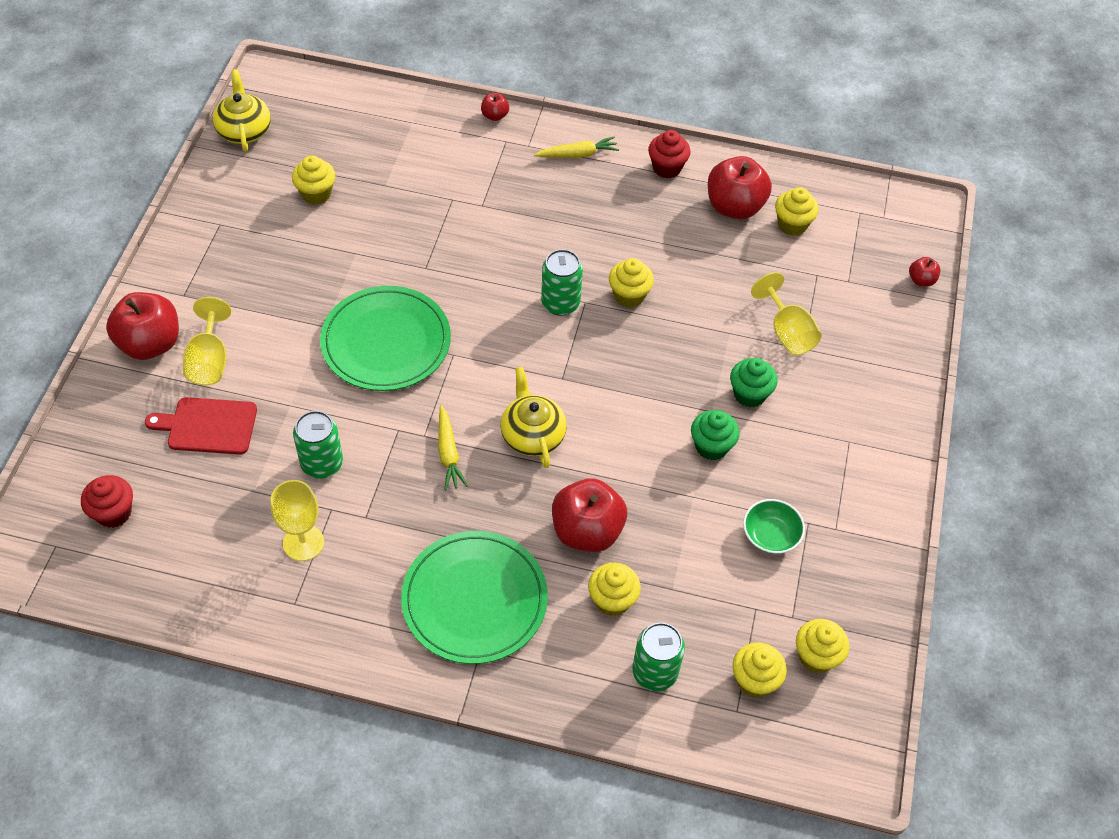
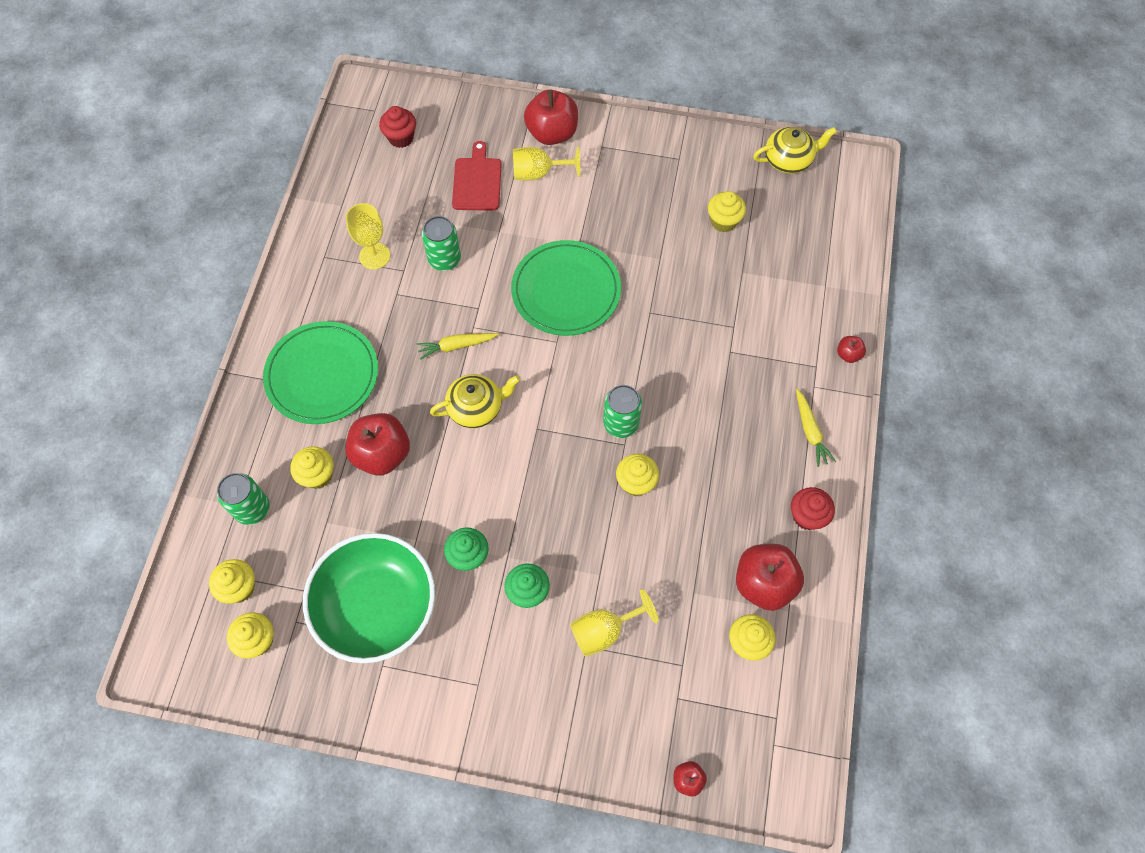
camera: 90 degrees right, 10 degrees up
(770, 535) = (376, 606): green bowl -> green bowl, size x2.33

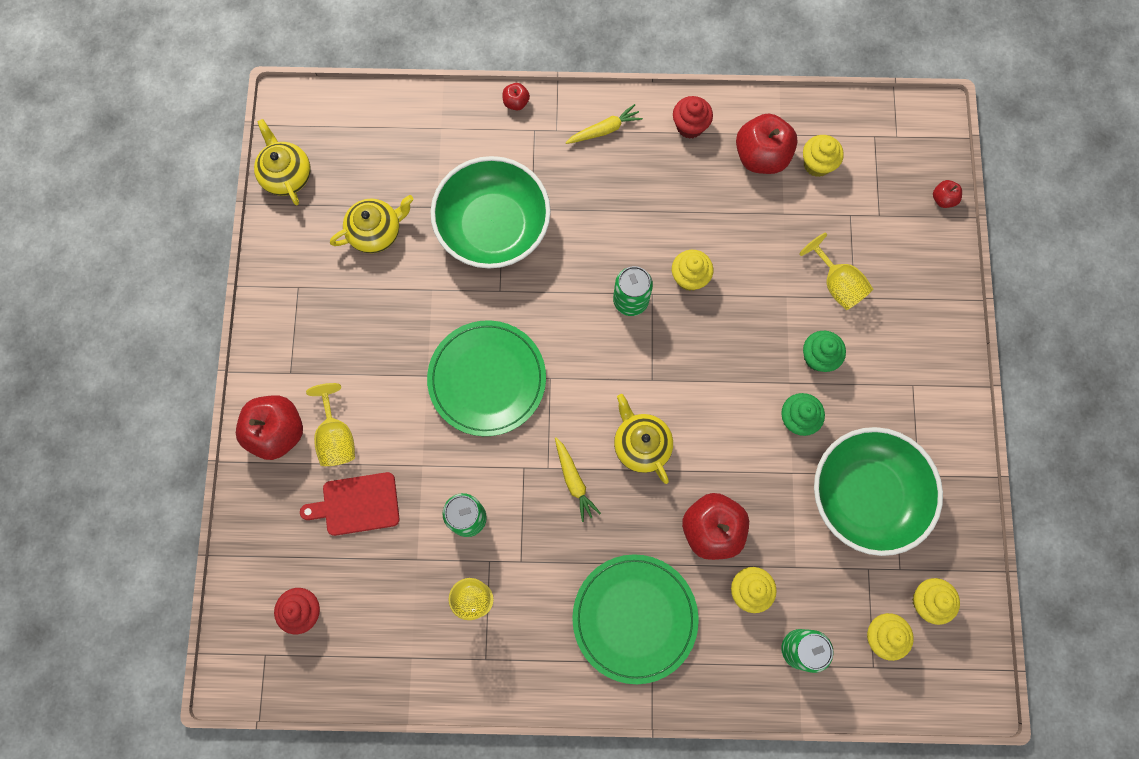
camera: 100 degrees left, 10 degrees up
(716, 316) = (493, 226): none -> green bowl
(723, 221) = (376, 232): yellow cupcake -> yellow teapot

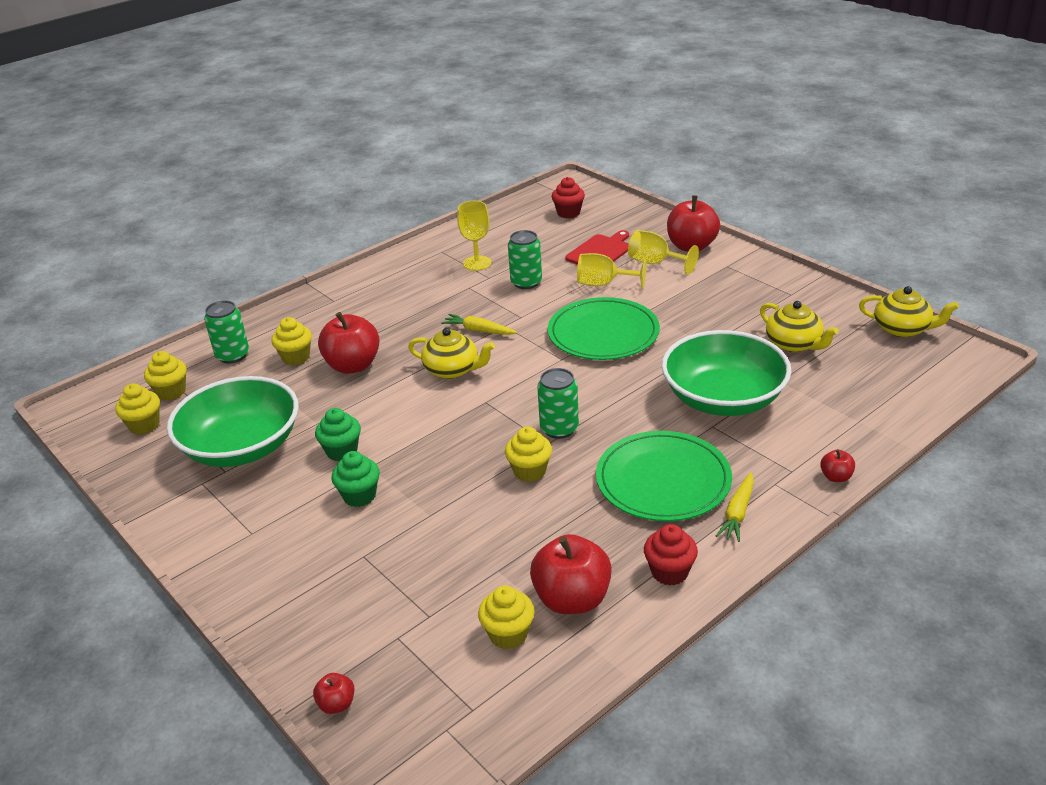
camera: 140 degrees right, 40 degrees down
(376, 232) = (794, 344): yellow teapot -> yellow teapot turned 60 degrees counterclockwise
(634, 618) = (365, 308): green plate -> green plate (663, 480)
(837, 284) = (390, 554): yellow goblet -> yellow goblet (603, 284)

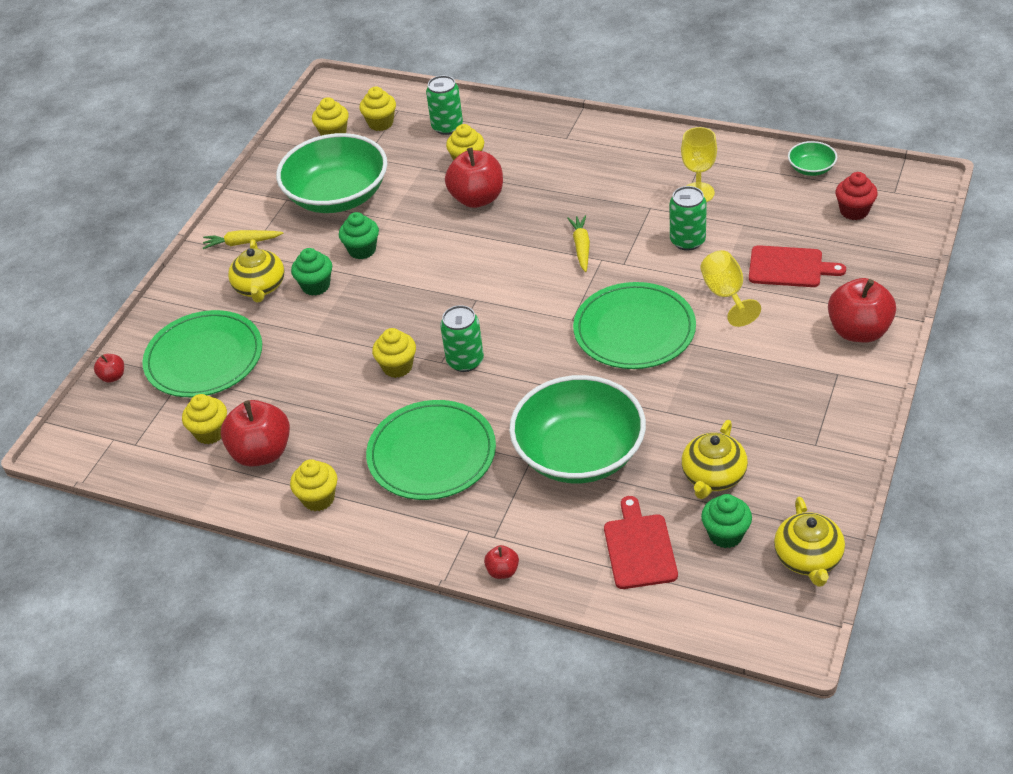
camera: 65 degrees right, 10 degrees up
(384, 610) = (204, 358): none -> green plate
(452, 370) = (509, 259): yellow teapot -> yellow teapot (260, 287)
(505, 214) = (811, 168): none -> green bowl
(655, 263) = (798, 316): yellow goblet -> none
(669, 572) = (318, 498): red cupcake -> yellow cupcake
(737, 513) = (414, 517): yellow carrot -> yellow carrot (242, 243)
(849, 398) = (639, 548): none -> red cutting board
(858, 356) = (725, 534): none -> green cupcake

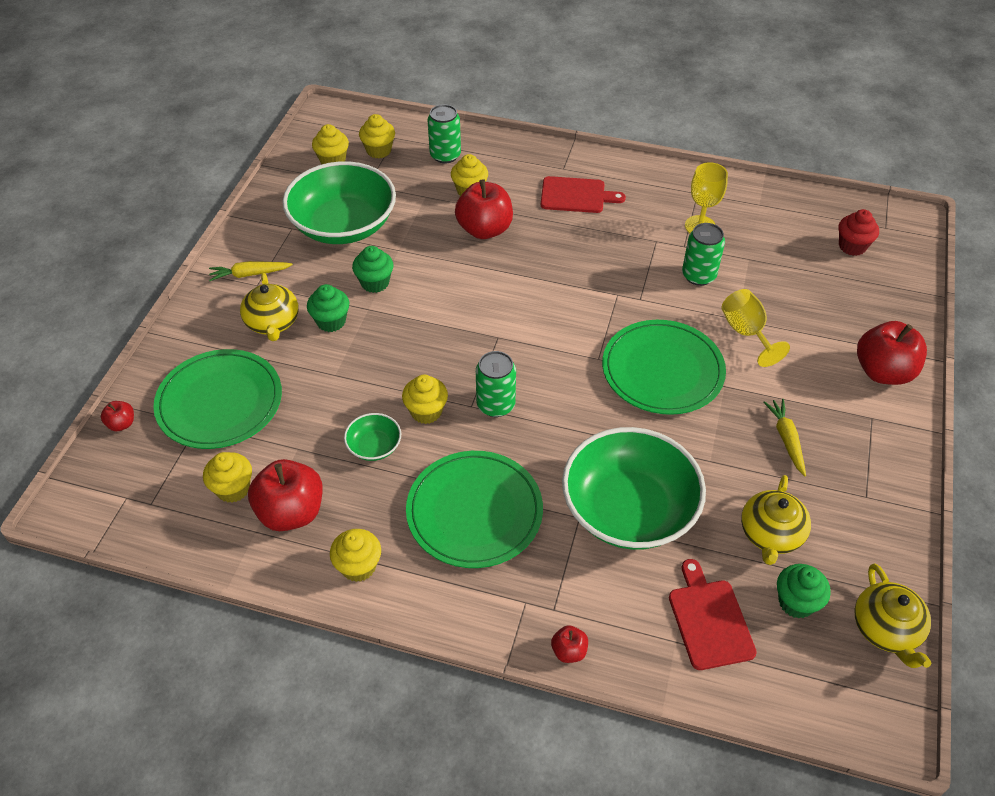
camera: 10 degrees left, 5 degrees up
(581, 247) = (595, 281): yellow carrot -> yellow carrot (786, 439)
(789, 267) = (802, 304): red cutting board -> red cutting board (576, 195)
(811, 168) = (803, 203): green bowl -> green bowl (374, 446)

